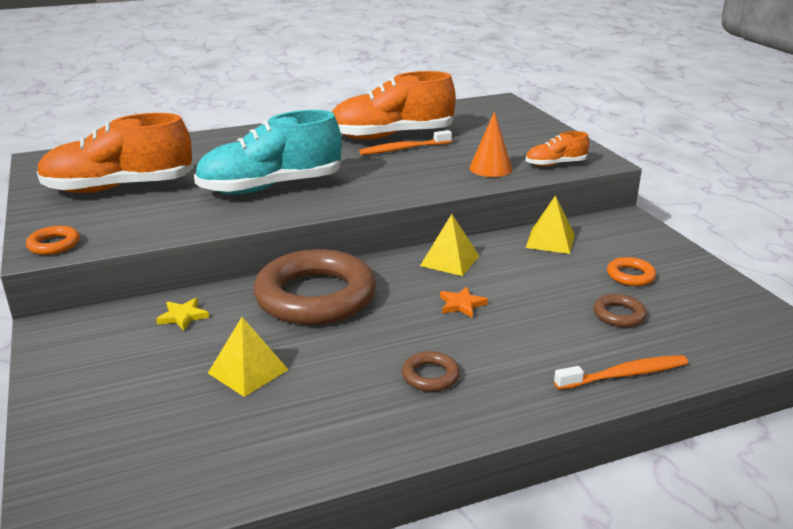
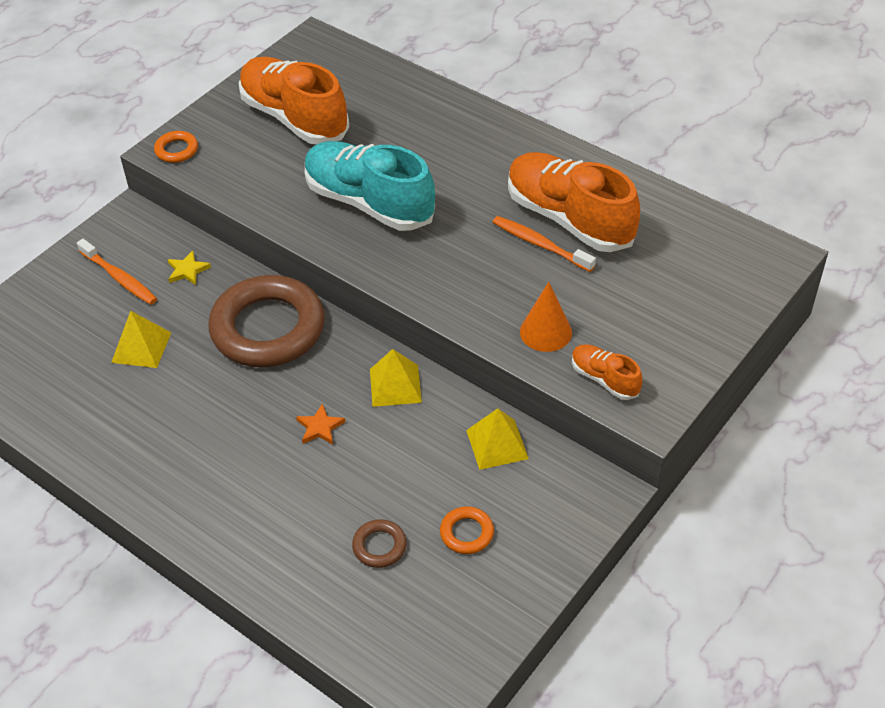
camera: 60 degrees right, 20 degrees up
(430, 376) = (198, 453): brown ring -> none
(624, 374) = (277, 579): orange toothbrush -> orange toothbrush (119, 278)

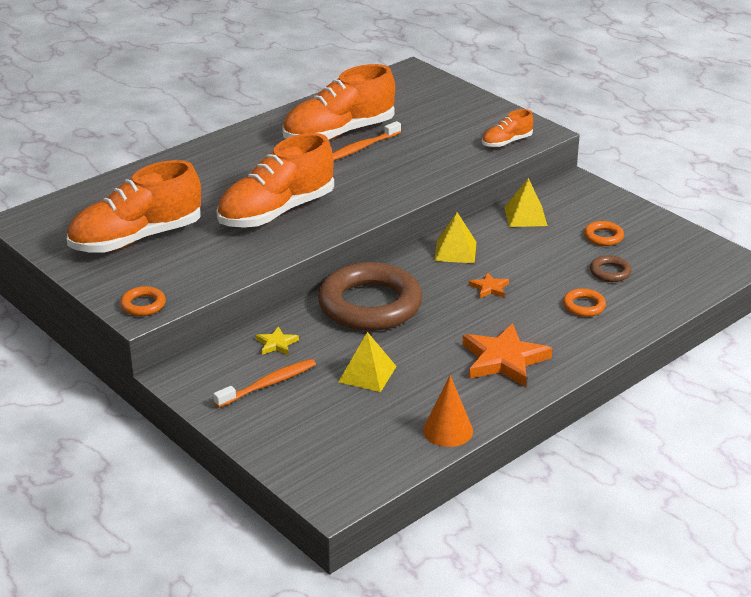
camera: 80 degrees left, 15 degrees down
(176, 457) = (504, 360): none -> orange star
(295, 524) = (584, 306): none -> orange ring
(369, 203) = (276, 212): turquoise shoe -> orange shoe
(545, 332) = (454, 157): orange cone -> orange cone (448, 430)

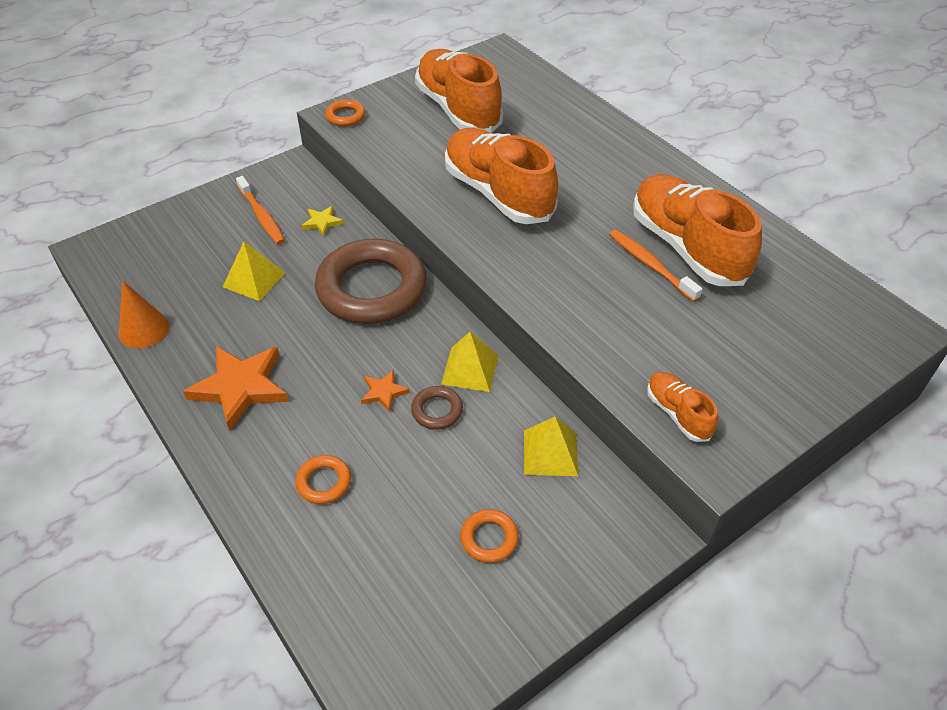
camera: 95 degrees right, 15 degrees up
(610, 272) = (396, 528): brown ring -> brown ring (437, 410)

